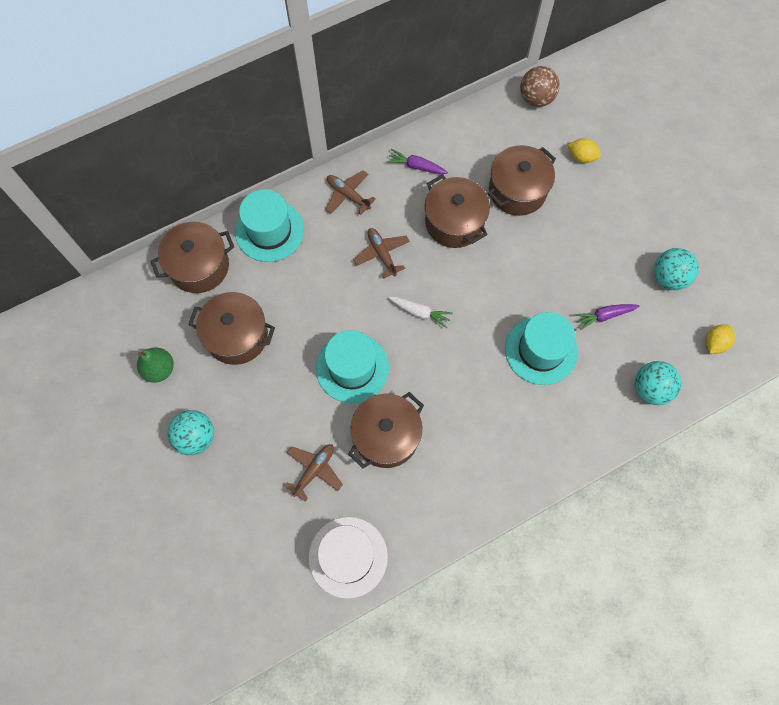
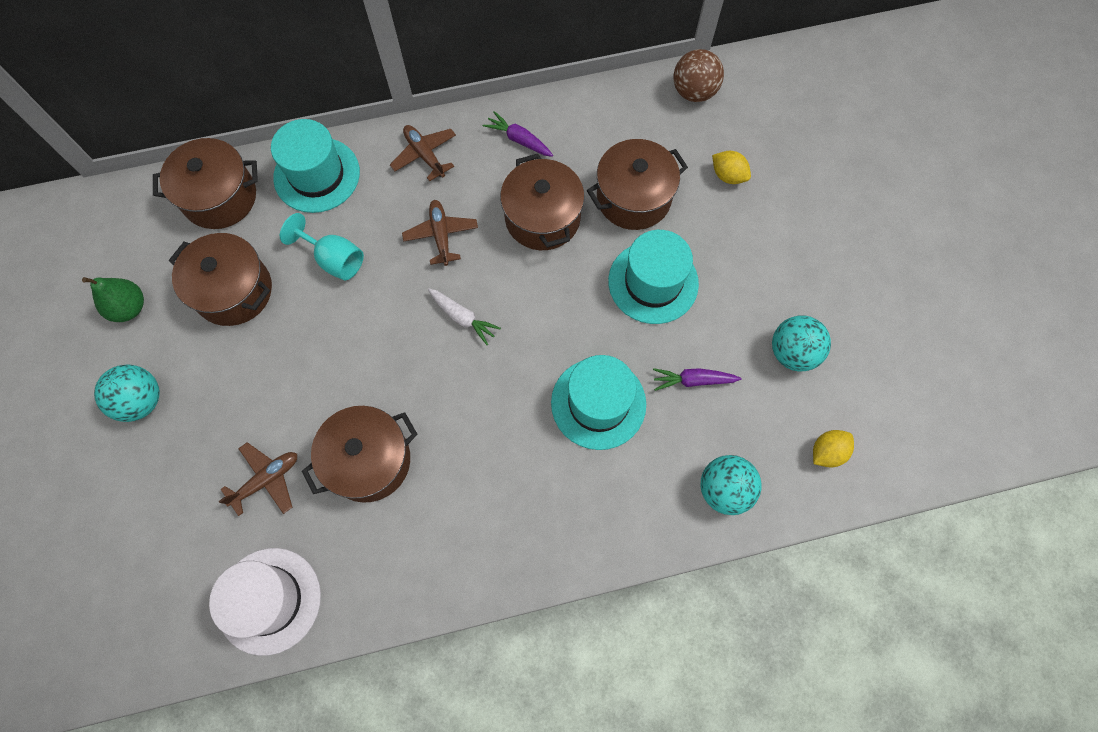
camera: 15 degrees right, 0 degrees up
(306, 292) = (334, 259): none -> turquoise goblet
(352, 367) = (357, 365): turquoise hat -> turquoise hat (653, 282)

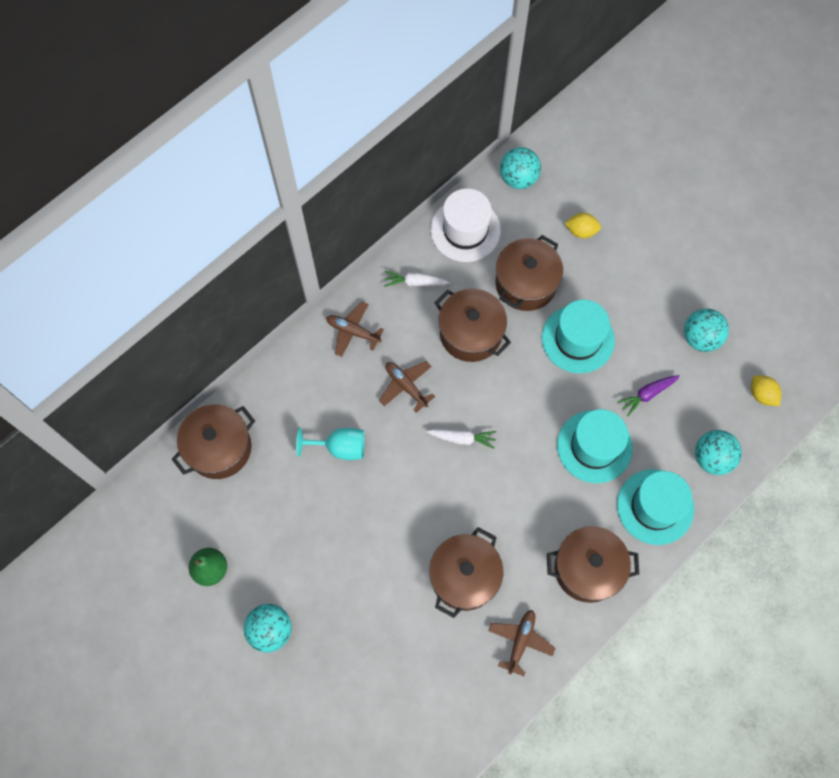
camera: 30 degrees left, 0 degrees up
(234, 291) = (281, 512): brown pot -> brown pot (587, 569)
(266, 480) = (402, 631): brown plane -> brown plane (520, 641)
(269, 600) = (461, 710): white hat -> white hat (465, 230)
(317, 175) = (282, 390): turquoise hat -> turquoise hat (655, 506)
(519, 140) = (415, 282): purple carrot -> white carrot
(694, 92) = (518, 178): brown ball -> turquoise ball
(827, 452) = (762, 394): yellow lemon -> yellow lemon turned 60 degrees counterclockwise

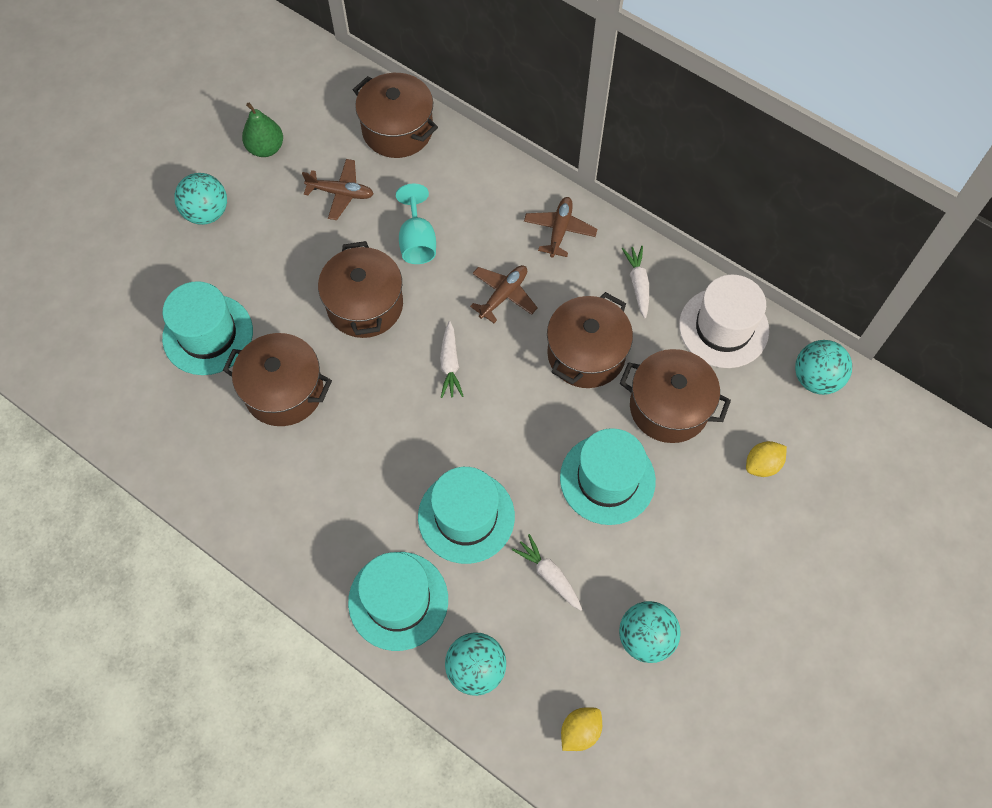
camera: 80 degrees right, 5 degrees down
(398, 638) = (208, 334): none -> turquoise hat
(520, 641) = (214, 462): brown plane -> brown plane (341, 193)
(581, 231) = (762, 465): yellow lemon -> yellow lemon turned 60 degrees clockwise
(587, 569) = (308, 527): brown pot -> brown pot (365, 305)
(647, 394) = (549, 575): purple carrot -> white carrot

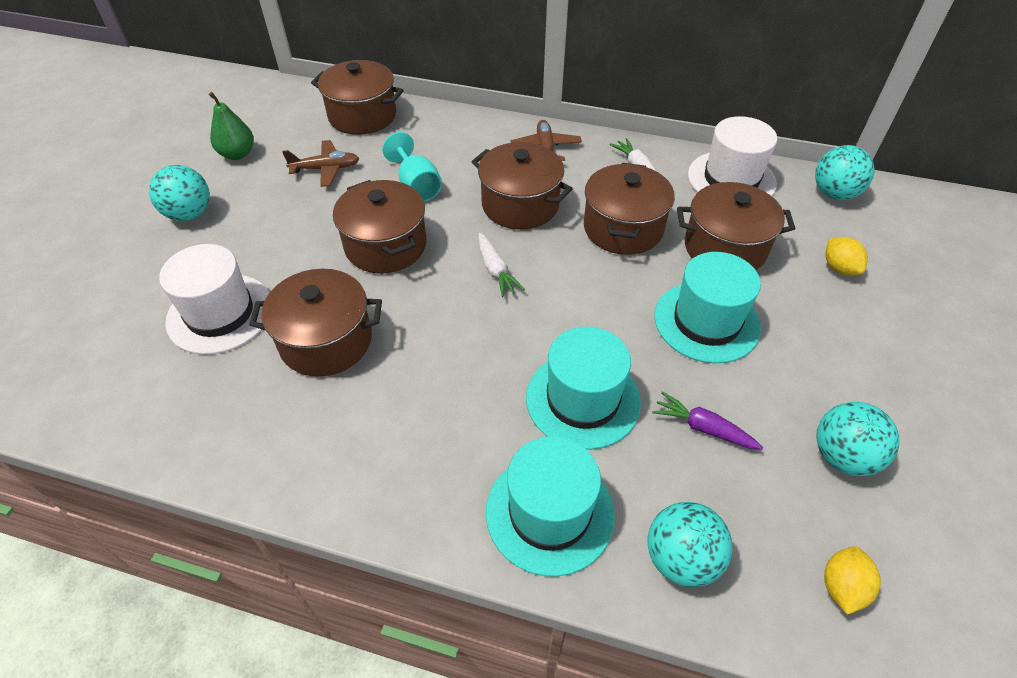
camera: 20 degrees left, 15 degrees down
(208, 334) = (220, 313): turquoise hat -> white hat
(503, 295) = (520, 205): brown plane -> brown pot
(549, 575) = (703, 428): white carrot -> purple carrot
(762, 465) = (839, 268): yellow lemon -> yellow lemon turned 60 degrees counterclockwise

